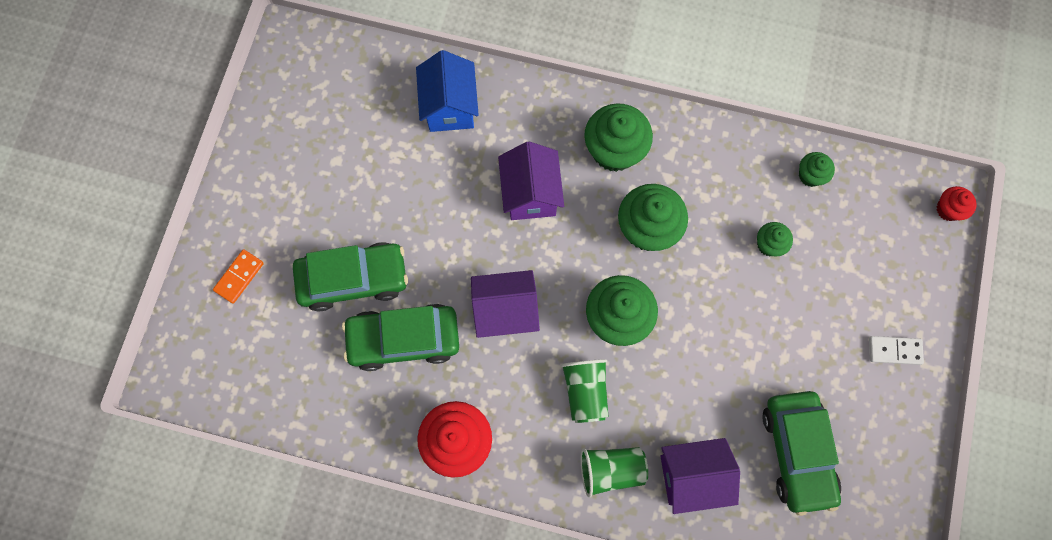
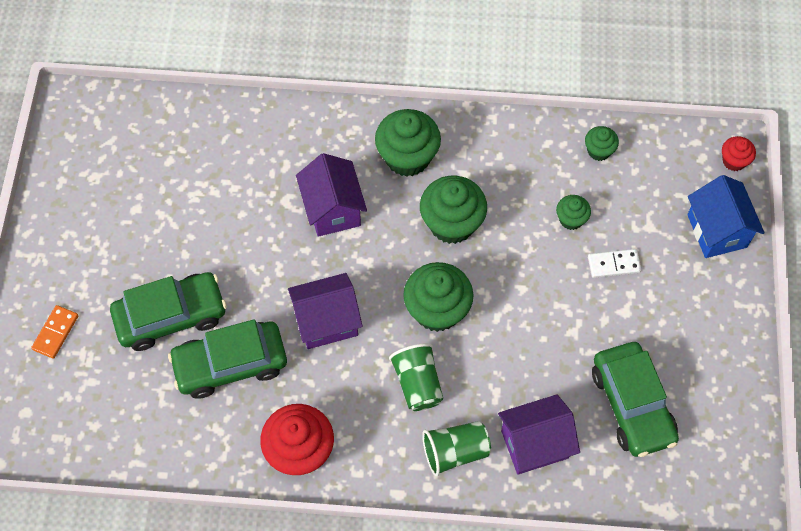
camera: 10 degrees left, 10 degrees down
(450, 107) = (240, 142): blue house -> blue house (716, 231)
(894, 351) = (707, 296): white domino -> white domino (614, 264)

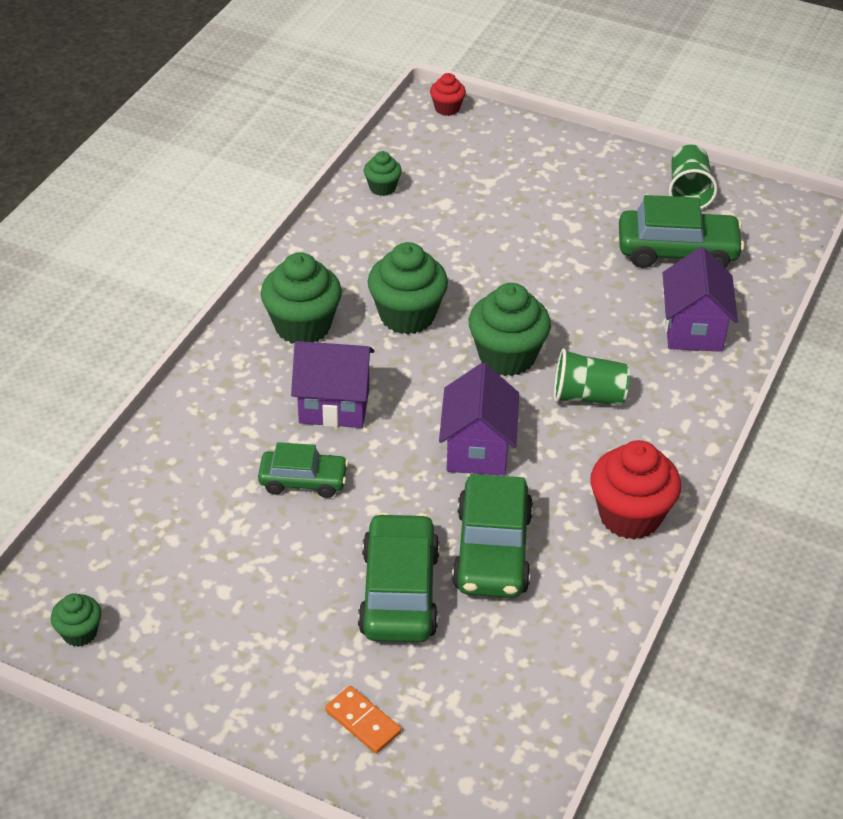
camera: 70 degrees left, 20 degrees down
(251, 218) = (303, 481): none -> green car
(455, 451) = (679, 390): green cup -> green cup (688, 192)
(571, 219) = (451, 230): green cupcake -> green cupcake (79, 633)
(614, 264) = (518, 217): white domino -> none
(716, 231) = (517, 142): blue house -> none

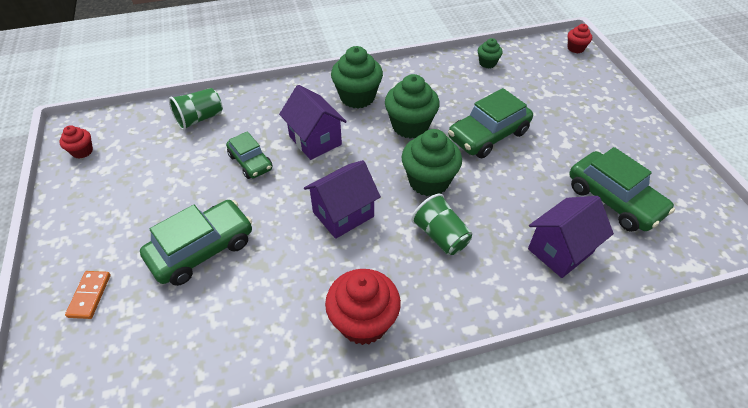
camera: 50 degrees right, 5 degrees up
(79, 633) = (82, 151): green cupcake -> red cupcake
(492, 550) = (270, 271): green car -> green car (488, 135)
(688, 192) = (669, 173): green cup -> green cup (199, 119)

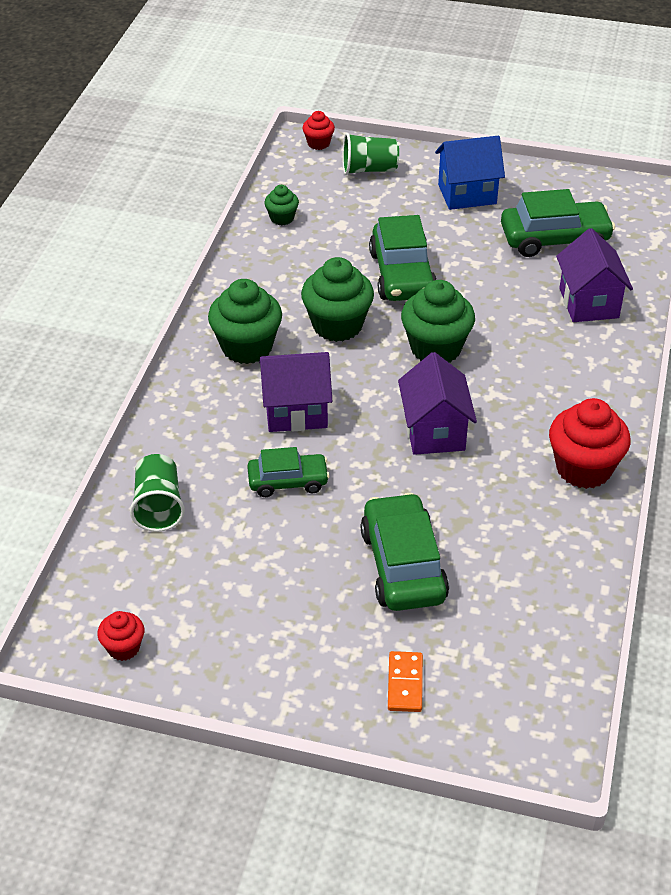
camera: 60 degrees left, 5 degrees down
(90, 295) = (405, 683): orange domino -> orange domino turned 60 degrees clockwise
(440, 236) = (516, 372): green cup -> green cup (369, 169)
(608, 133) = (467, 194): none -> blue house

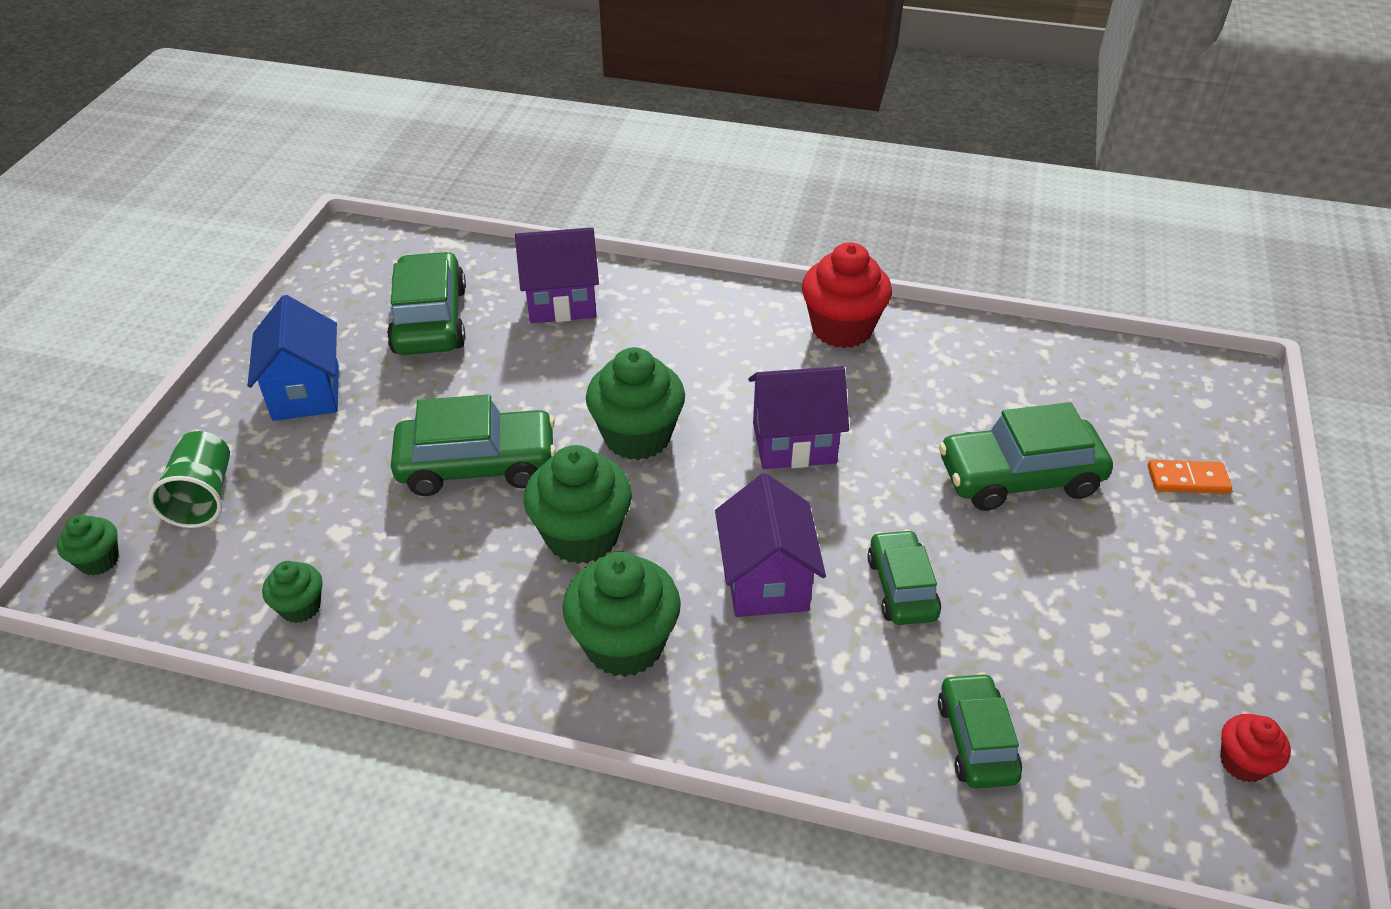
camera: 90 degrees left, 0 degrees up
(158, 506) = (976, 740): green cup -> green car
(318, 143) = (99, 560): red cupcake -> green cupcake

